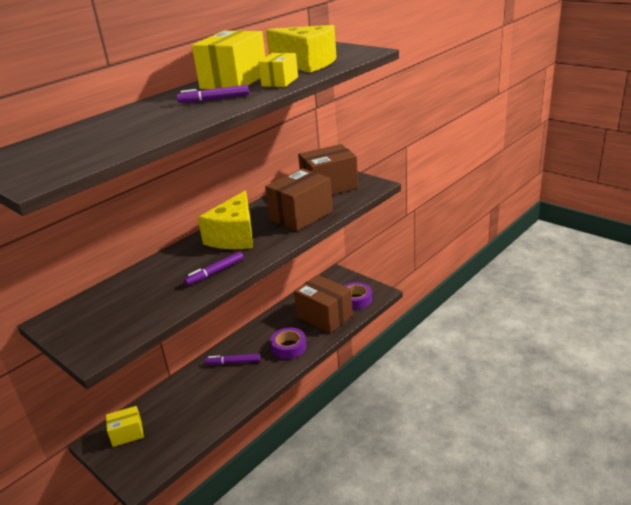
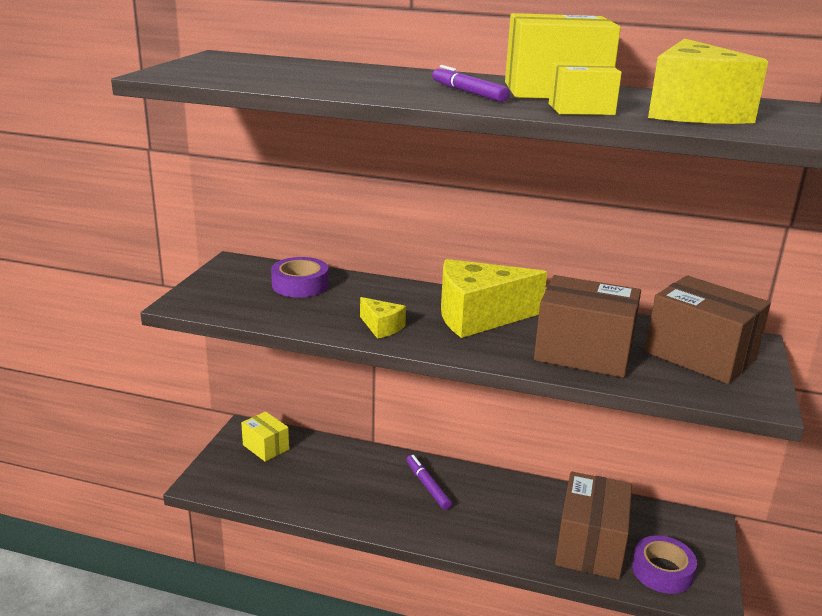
camera: 60 degrees right, 5 degrees down
(215, 272) = (382, 327): purple marker -> yellow cheese
(289, 347) = (492, 530): purple tape -> purple tape (300, 285)

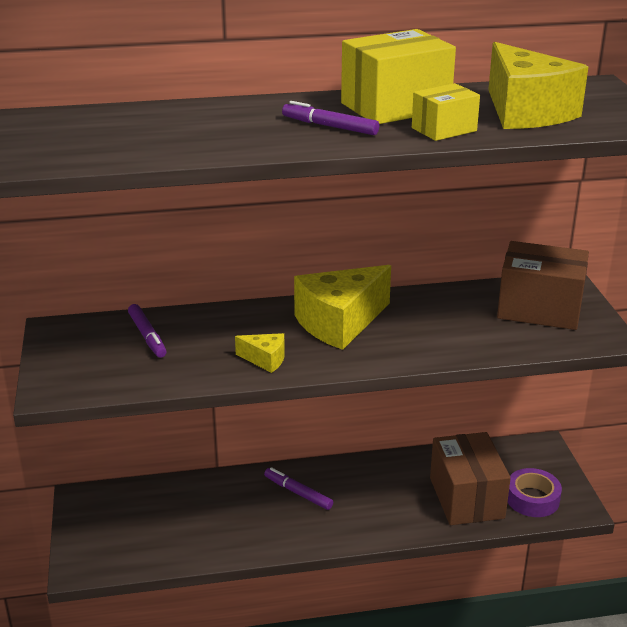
camera: 25 degrees left, 5 degrees up
(266, 447) = (116, 508): yellow box -> none
(300, 285) = (147, 336): purple tape -> purple marker
(583, 353) = (452, 334): brown box -> none

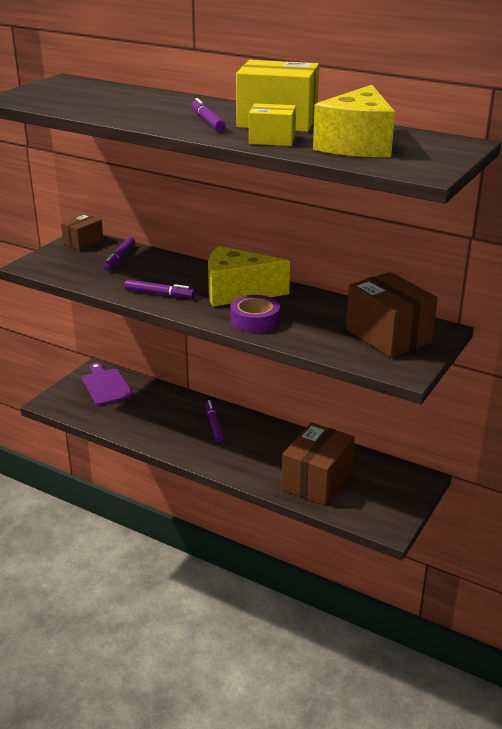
camera: 40 degrees right, 0 degrees up
(68, 334) = (83, 242): none -> brown box
(121, 510) = (106, 386): none -> purple cutting board
(265, 359) = (159, 294): yellow cheese -> purple marker
(532, 499) = (363, 505): purple tape -> purple tape (255, 320)

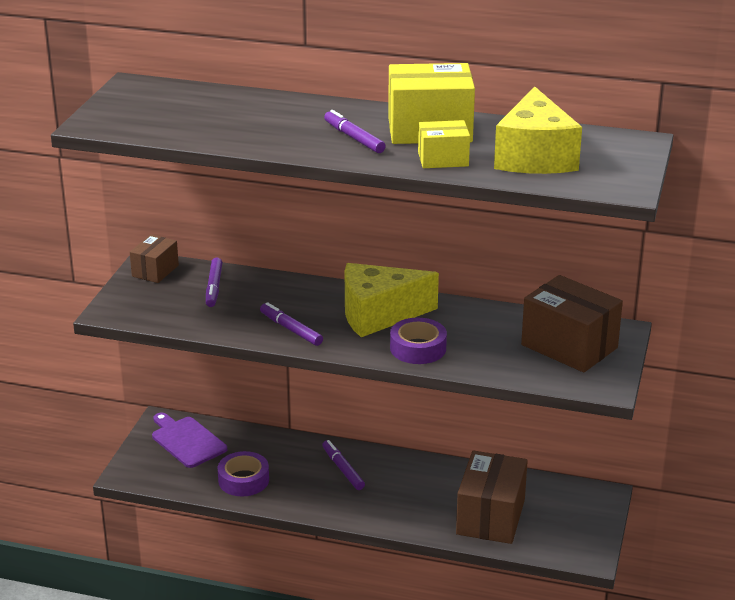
camera: 15 degrees left, 0 degrees up
(133, 420) = (243, 480): none -> purple tape
(159, 294) = (291, 329): purple marker -> purple marker turned 135 degrees counterclockwise

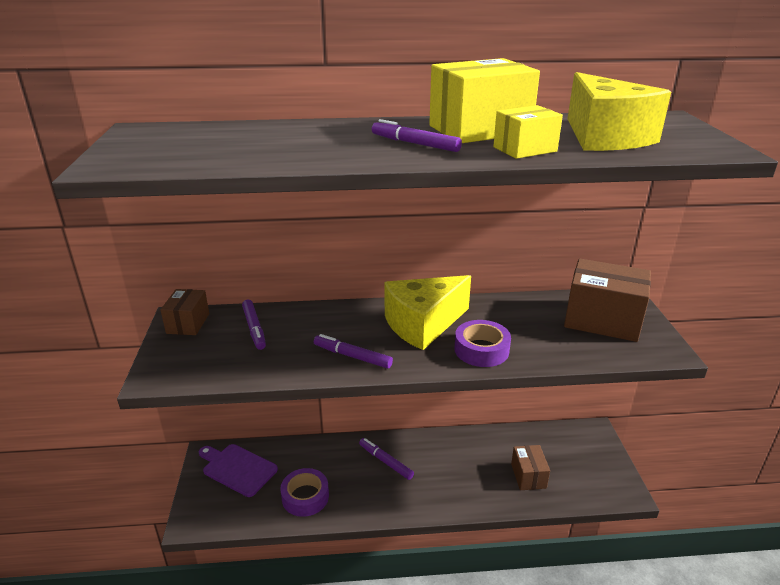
camera: 20 degrees left, 0 degrees up
(490, 517) = (528, 476): brown box -> brown box, size x0.56

